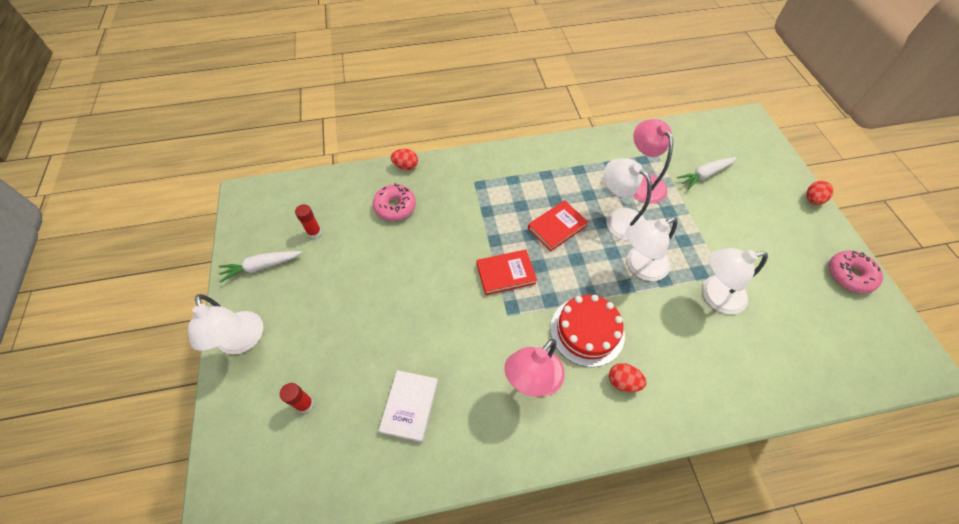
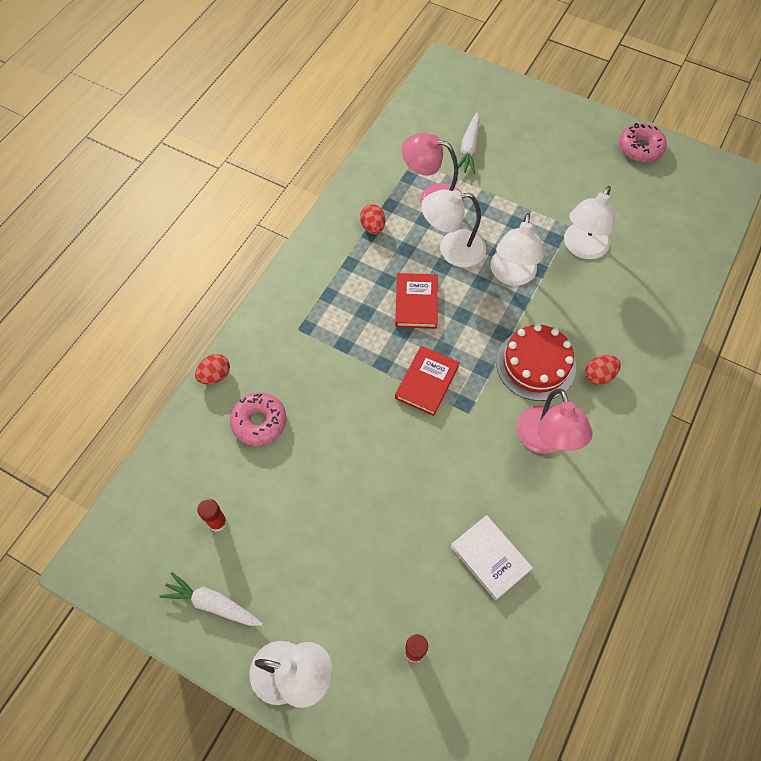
camera: 50 degrees left, 5 degrees up
(261, 266) = (213, 603): white carrot -> white carrot turned 90 degrees clockwise
(812, 200) = (560, 104): red egg -> red egg (373, 227)

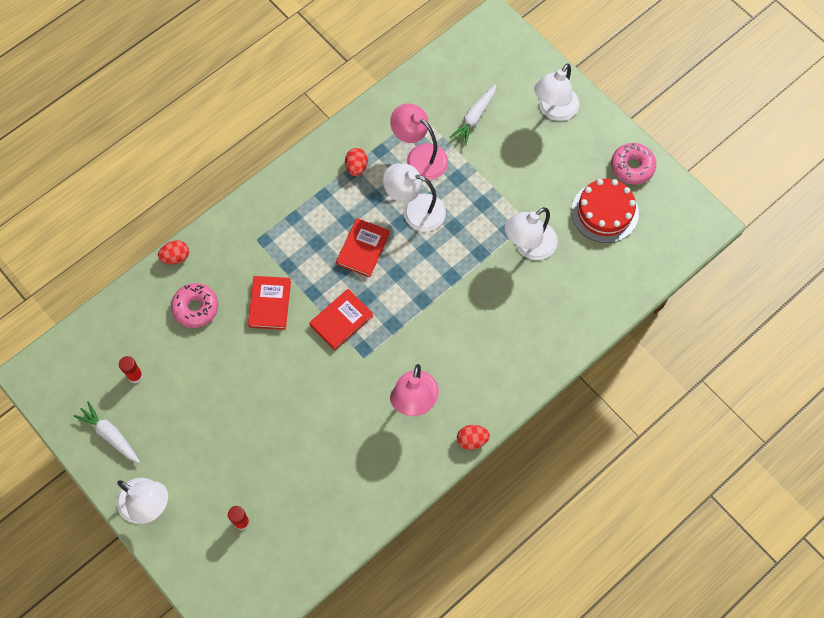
camera: 20 degrees right, 5 degrees up
(341, 390) = (270, 304): none -> red book
(490, 558) = (328, 476): white book -> none
(511, 275) = (455, 251): white lamp -> white lamp (554, 110)
(535, 364) = (437, 336): red cake -> red cake (604, 212)
(599, 375) = (485, 363): red egg -> red egg (472, 440)

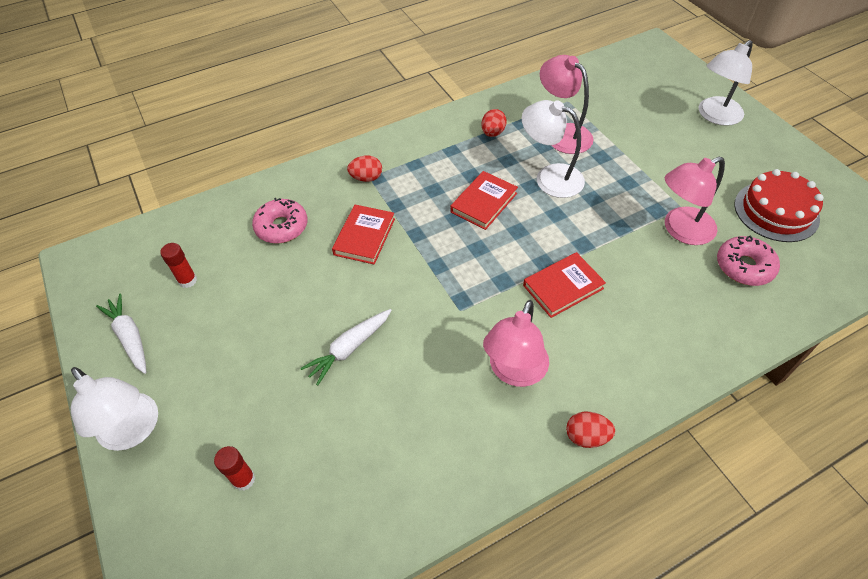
camera: 15 degrees right, 15 degrees down
(176, 257) = (279, 179): red egg -> red egg (366, 178)
(341, 320) = (442, 266): red book -> red book (563, 287)
(474, 118) = (626, 111): white carrot -> white carrot (349, 348)
(528, 247) = (680, 230): white lamp -> pink lamp
(632, 167) = (808, 175): pink donut -> pink donut (744, 266)

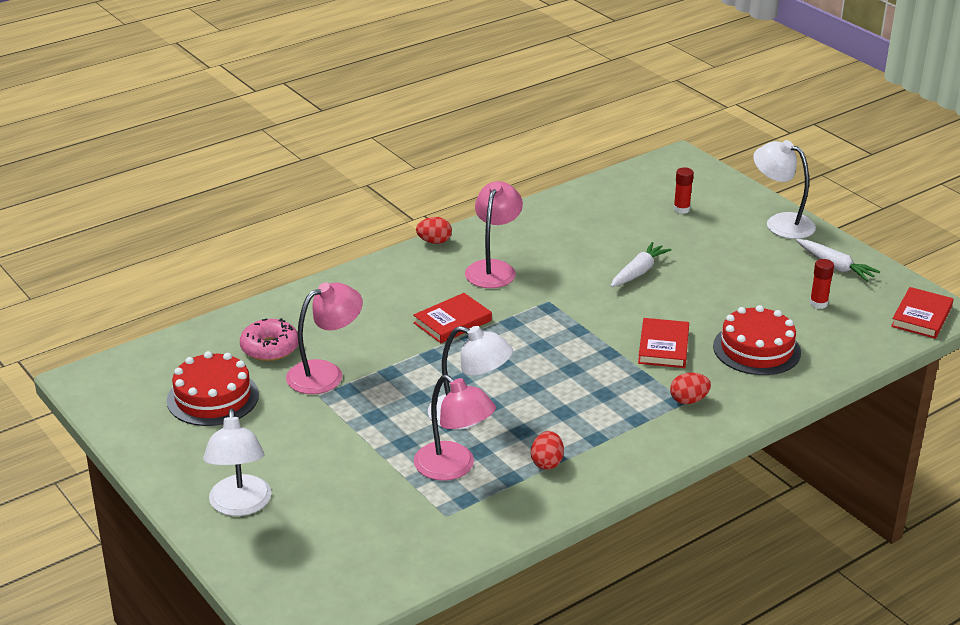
camera: 170 degrees right, 20 degrees down
(282, 227) = (756, 349): pink donut -> red cake
(484, 203) = (543, 385): red book -> red book (921, 316)
(715, 116) = (240, 505): white lamp -> white lamp turned 135 degrees clockwise

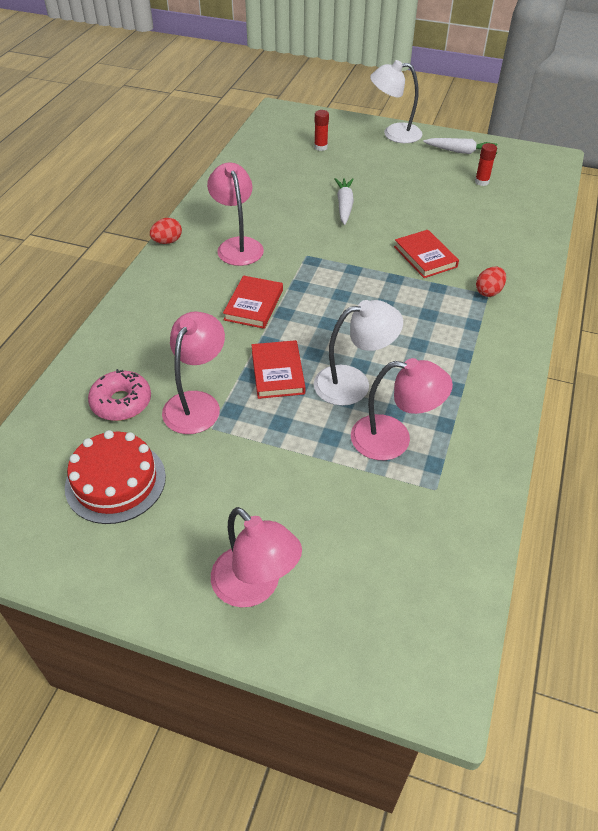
camera: 35 degrees left, 15 degrees up
(240, 505) = (255, 587): white lamp -> pink lamp
(547, 463) = (455, 395): red egg -> none
(756, 349) = (484, 231): red cake -> none
(921, 316) = (548, 166): red book -> red book (277, 372)

